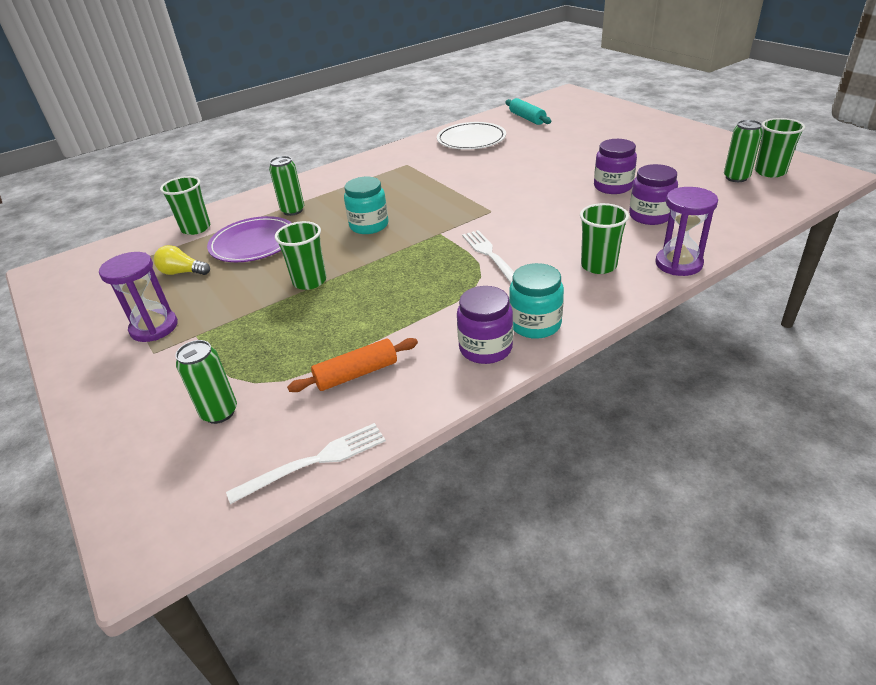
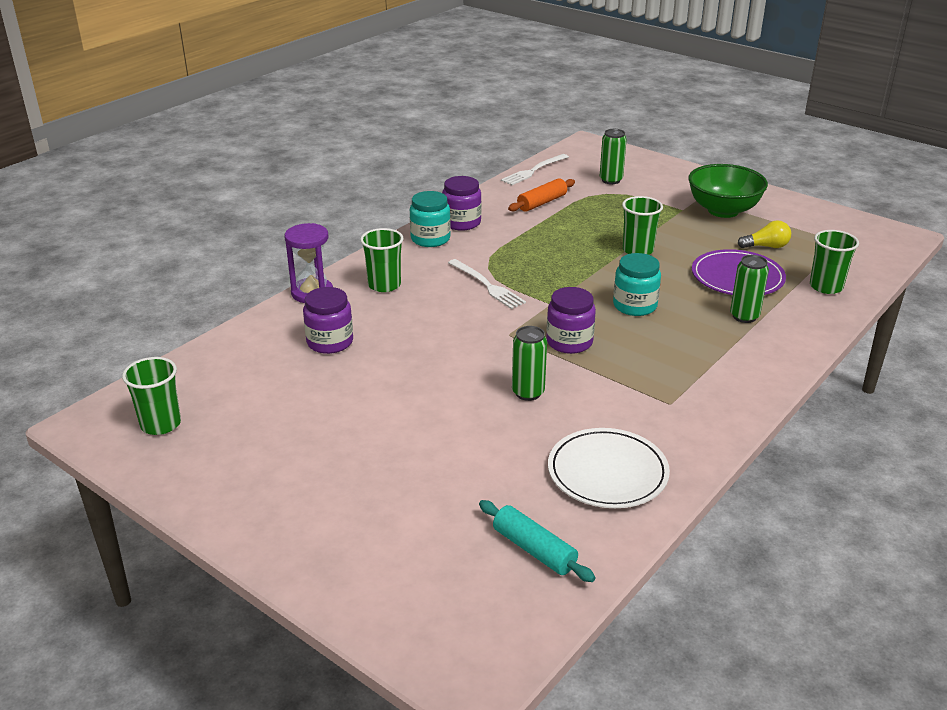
camera: 160 degrees right, 5 degrees down
(154, 327) = (723, 210): purple hourglass -> green bowl
(613, 186) = (370, 382): purple jar -> purple jar (569, 342)
(736, 178) = (210, 410): green can -> green can (528, 392)

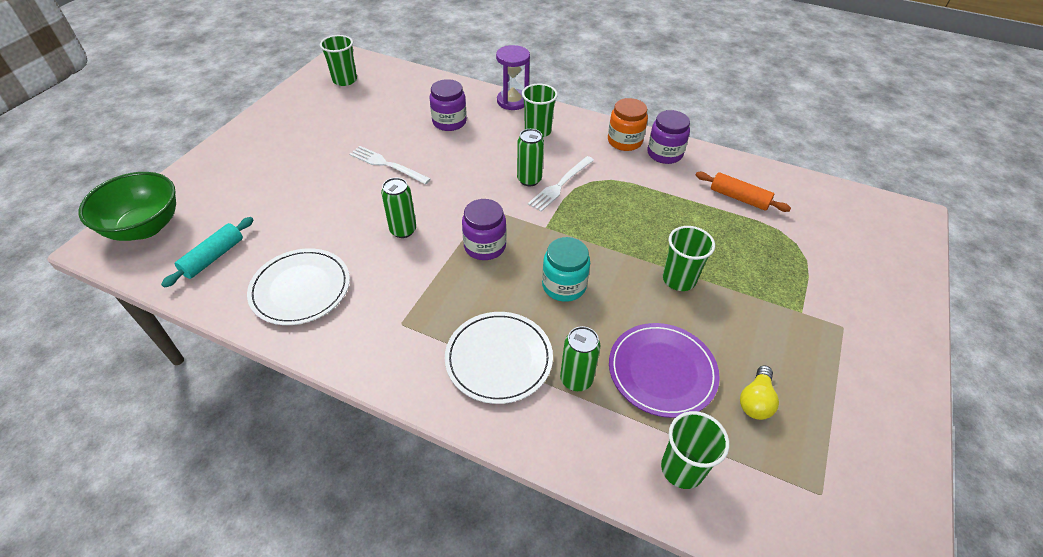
camera: 75 degrees right, 15 degrees up
(430, 239) = (624, 141): turquoise jar -> orange jar
(533, 171) = (807, 183): white fork -> white fork (387, 165)
(611, 180) = (832, 244): green can -> green can (529, 180)
(719, 351) = (499, 359): none -> white plate
(723, 210) = (827, 352): green bowl -> green bowl (145, 227)
(766, 246) = (755, 401): yellow light bulb -> yellow light bulb turned 45 degrees clockwise

